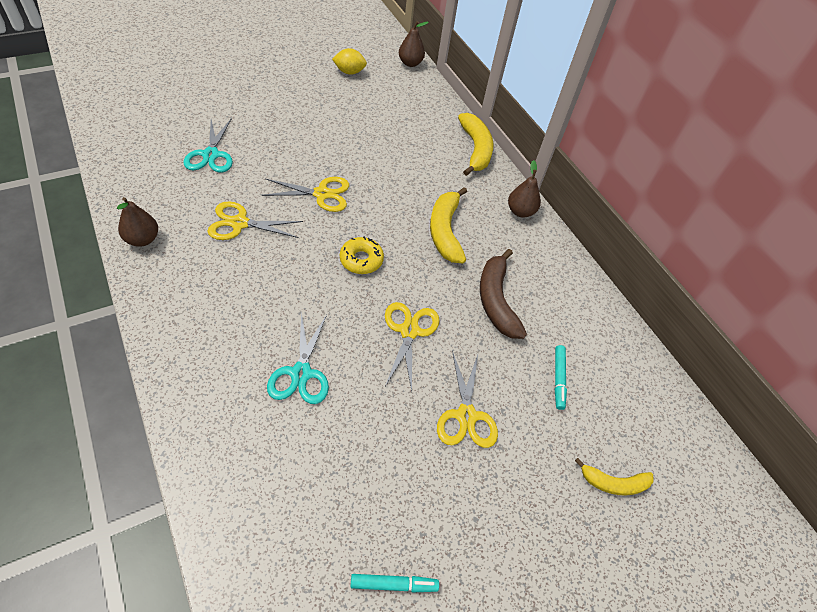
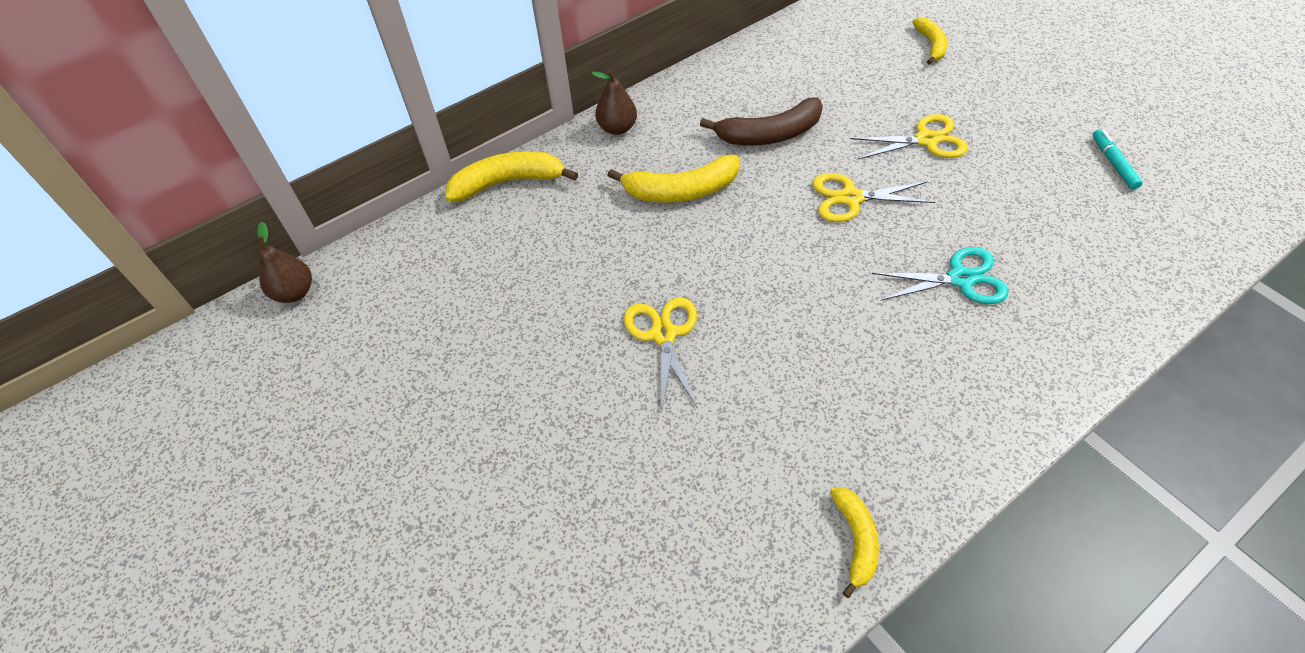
camera: 90 degrees left, 0 degrees up
(142, 239) = (855, 540): brown pear -> yellow banana
(211, 155) = (627, 518): turquoise scissors -> none
(239, 223) = (764, 419): yellow scissors -> none
(349, 72) = (335, 374): yellow lemon -> none
(361, 260) = (767, 262): yellow donut -> none
(558, 379) = (845, 82): turquoise marker -> none

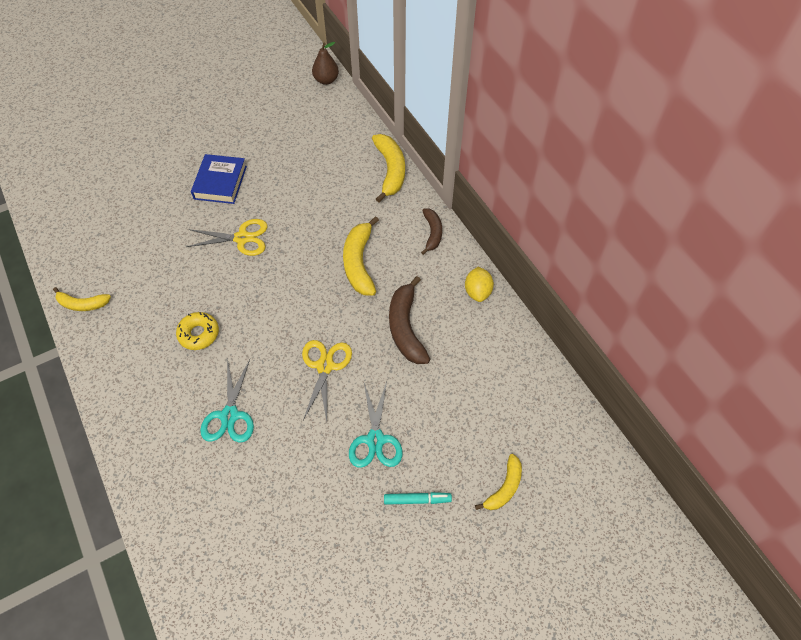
camera: 95 degrees right, 5 degrees up
(546, 395) = (220, 182): none -> blue book
(617, 128) = (432, 233): brown pear -> brown banana
(700, 82) = (477, 292): none -> yellow lemon
(852, 346) = (199, 334): none -> yellow donut
(926, 140) = (375, 440): yellow scissors -> turquoise scissors
(931, 45) = (504, 487): yellow banana -> yellow banana turned 60 degrees counterclockwise
(1113, 163) = (312, 587): turquoise marker -> turquoise marker (417, 500)

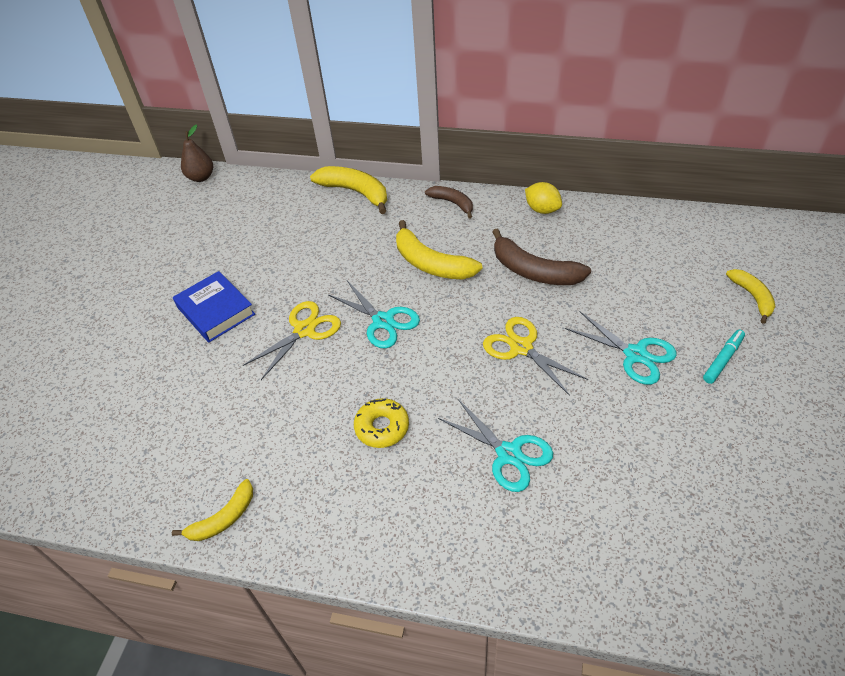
camera: 45 degrees left, 10 degrees down
(283, 273) = (383, 321): none -> turquoise scissors

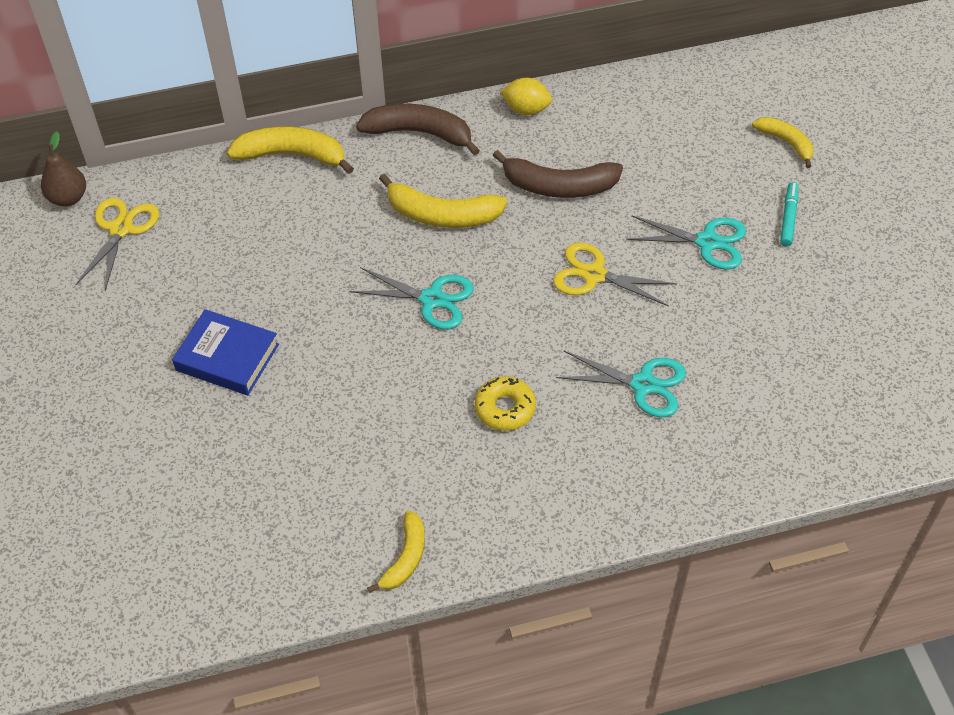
camera: 30 degrees left, 5 degrees up
(304, 330) = (350, 341): yellow scissors -> yellow scissors (121, 229)
(452, 203) = (419, 133): brown banana -> brown banana, size x1.63

